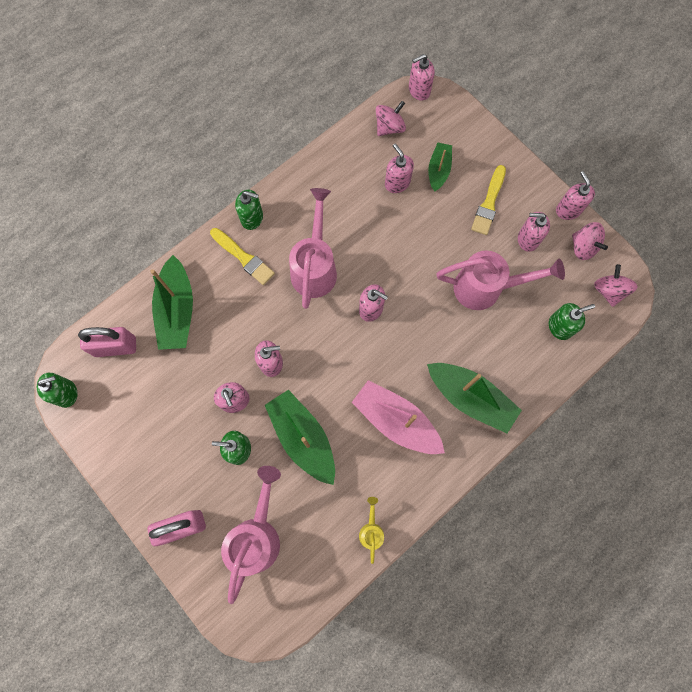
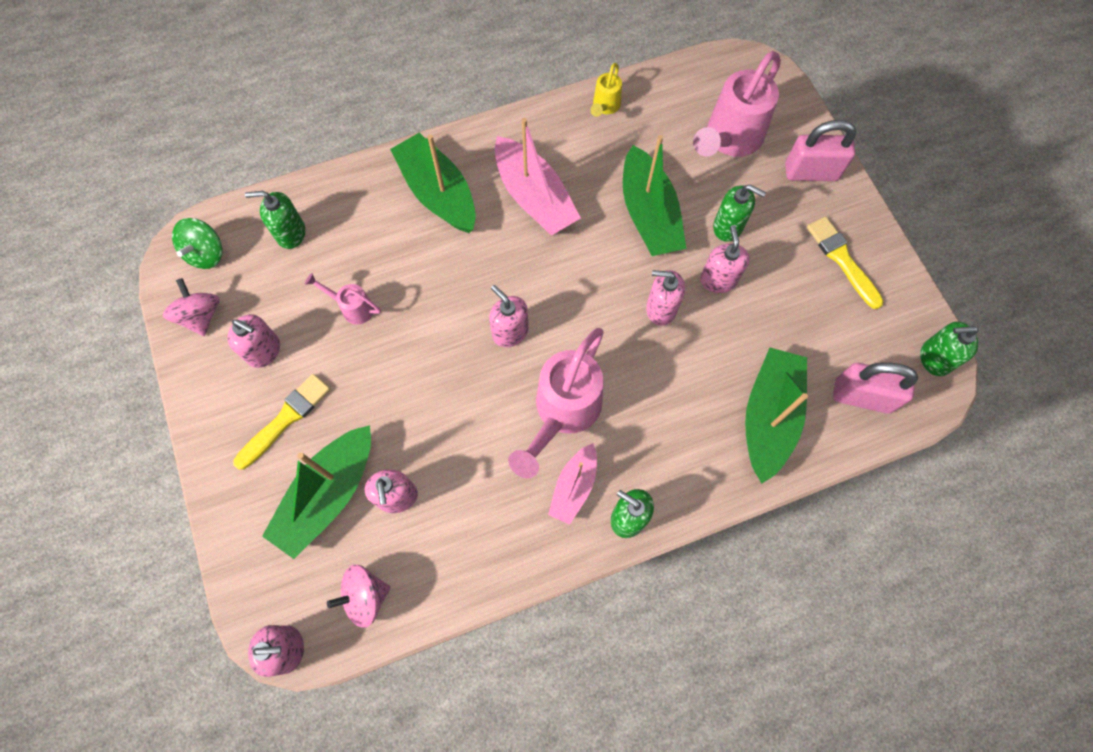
camera: 160 degrees left, 5 degrees down
(244, 258) = (657, 460): yellow brush -> yellow brush (842, 260)
(291, 224) = (574, 487): none -> pink boat
(438, 170) = (328, 495): green boat -> green boat, size x1.70
(486, 288) = (352, 307): pink watering can -> pink watering can, size x0.49
(568, 210) = (187, 371): pink soap dispenser -> none
(608, 291) = (206, 253): pink spinning top -> green spinning top

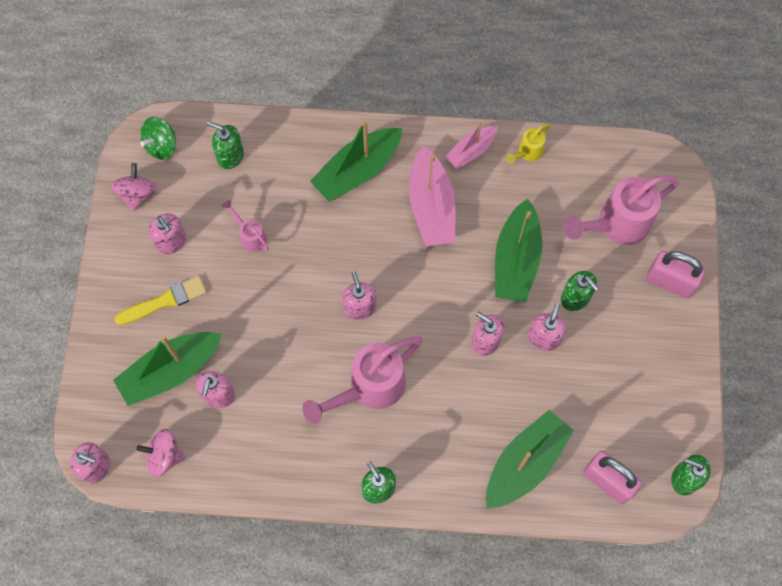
camera: 25 degrees right, 0 degrees up
(438, 193) = (357, 171): green boat -> green boat turned 120 degrees counterclockwise
(574, 487) = (350, 447): pink boat -> pink boat (471, 151)
(842, 260) = (654, 366): yellow brush -> none

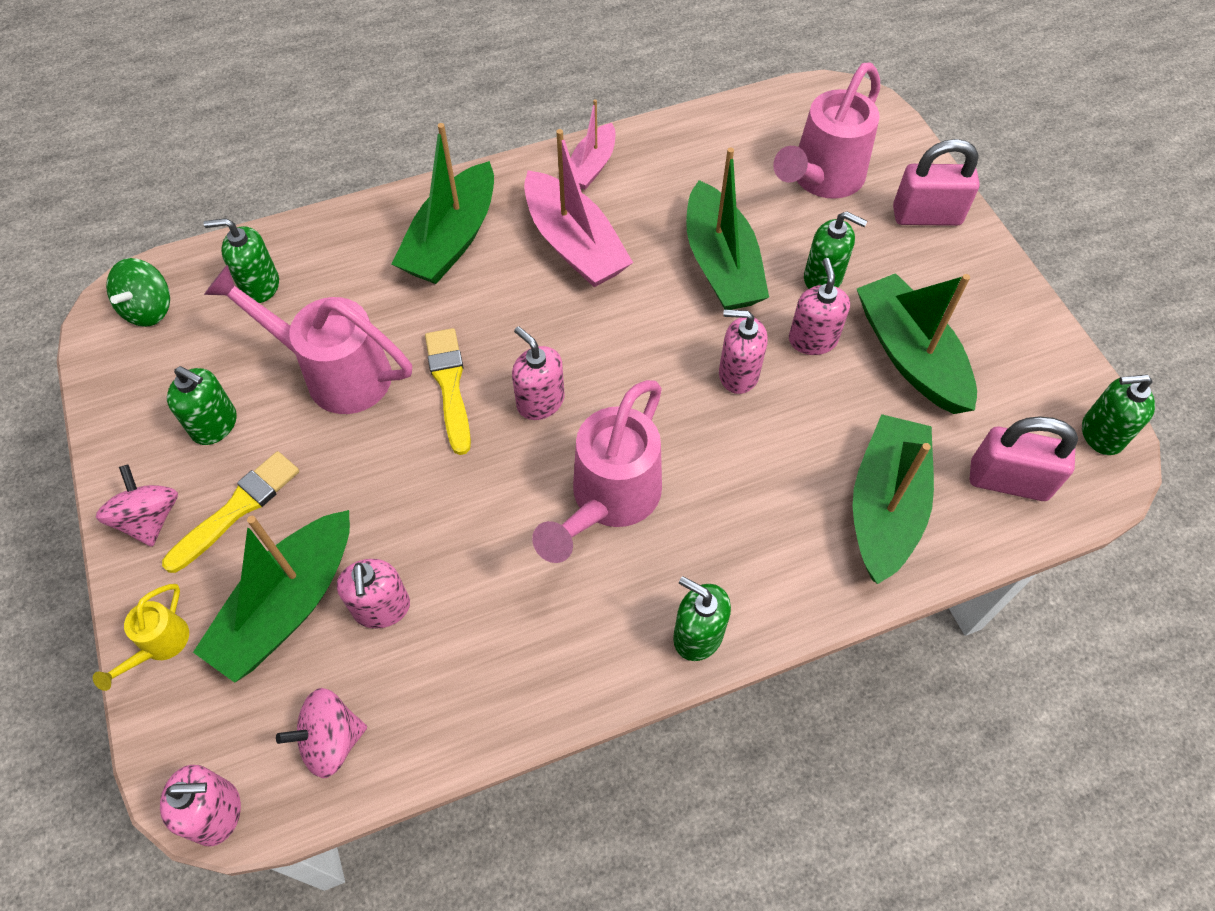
camera: 25 degrees left, 10 degrees down
(137, 194) = (135, 383): pink spinning top -> pink spinning top (150, 519)
(171, 242) = (215, 425): pink soap dispenser -> green soap dispenser
(250, 236) = (334, 372): pink watering can -> pink watering can, size x2.05
(312, 273) = (449, 385): none -> yellow brush
(527, 153) = (664, 143): yellow watering can -> yellow watering can (159, 646)
(598, 375) = (910, 355): none -> green boat

